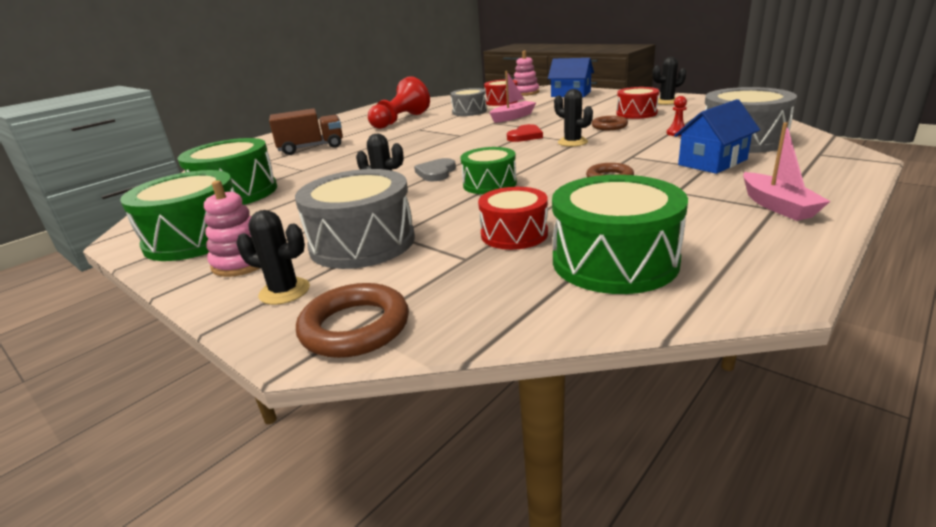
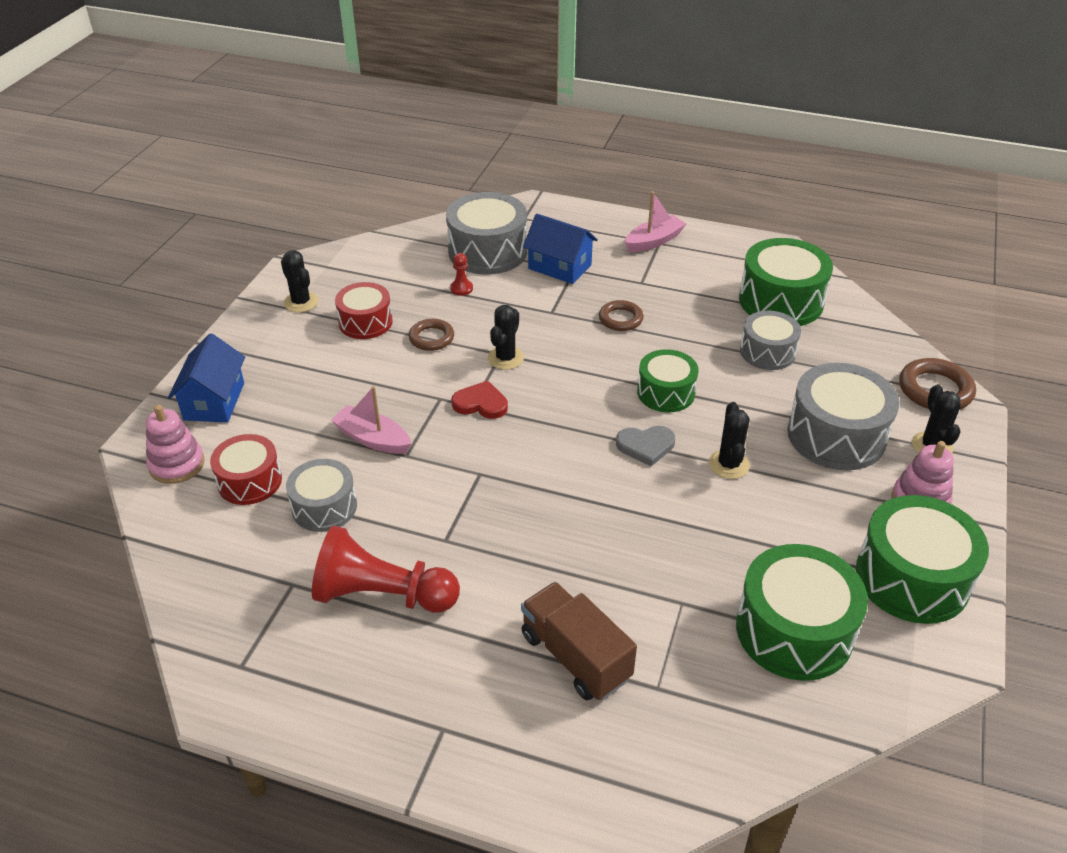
camera: 115 degrees left, 15 degrees up
(514, 234) = (767, 352): red drum -> grey drum

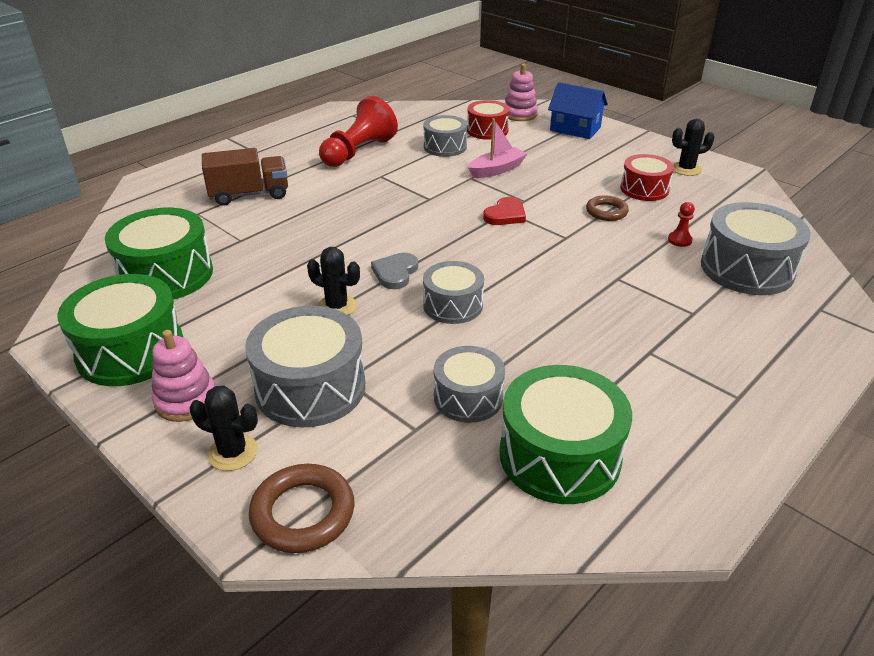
camera: 115 degrees right, 5 degrees down
(505, 358) = (557, 238): black cactus -> none
(559, 267) = (702, 305): blue house -> none
(620, 319) = (584, 315): brown ring -> none
(654, 241) = (743, 394): pink boat -> none
(666, 392) = (453, 305): green drum -> grey drum

